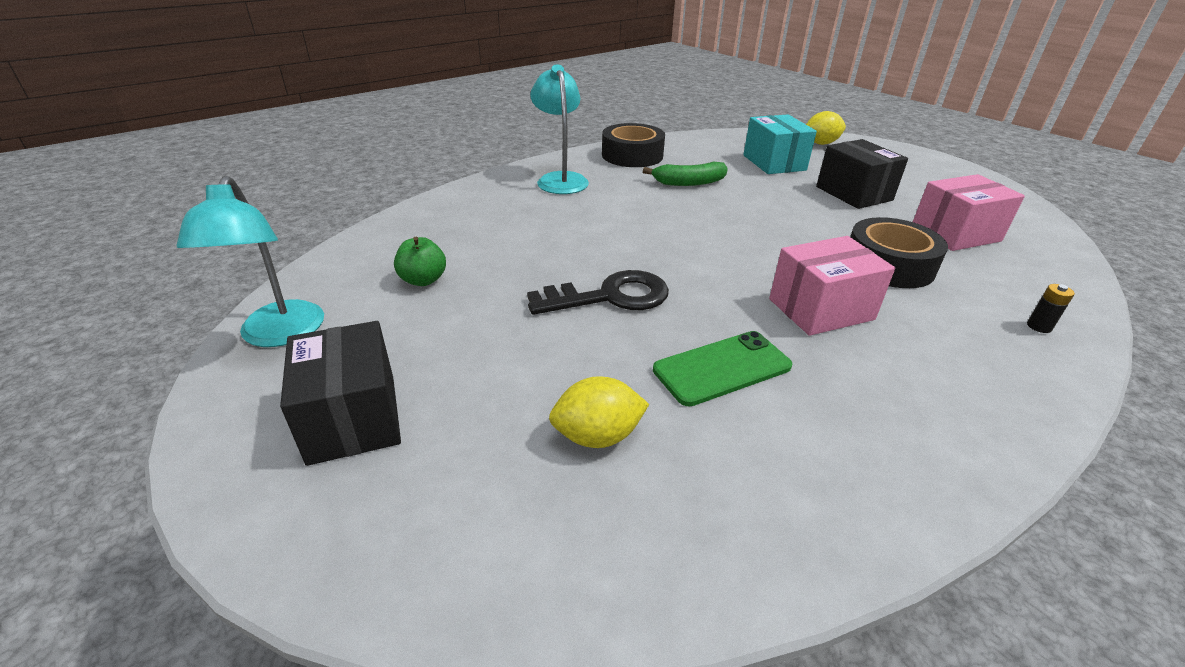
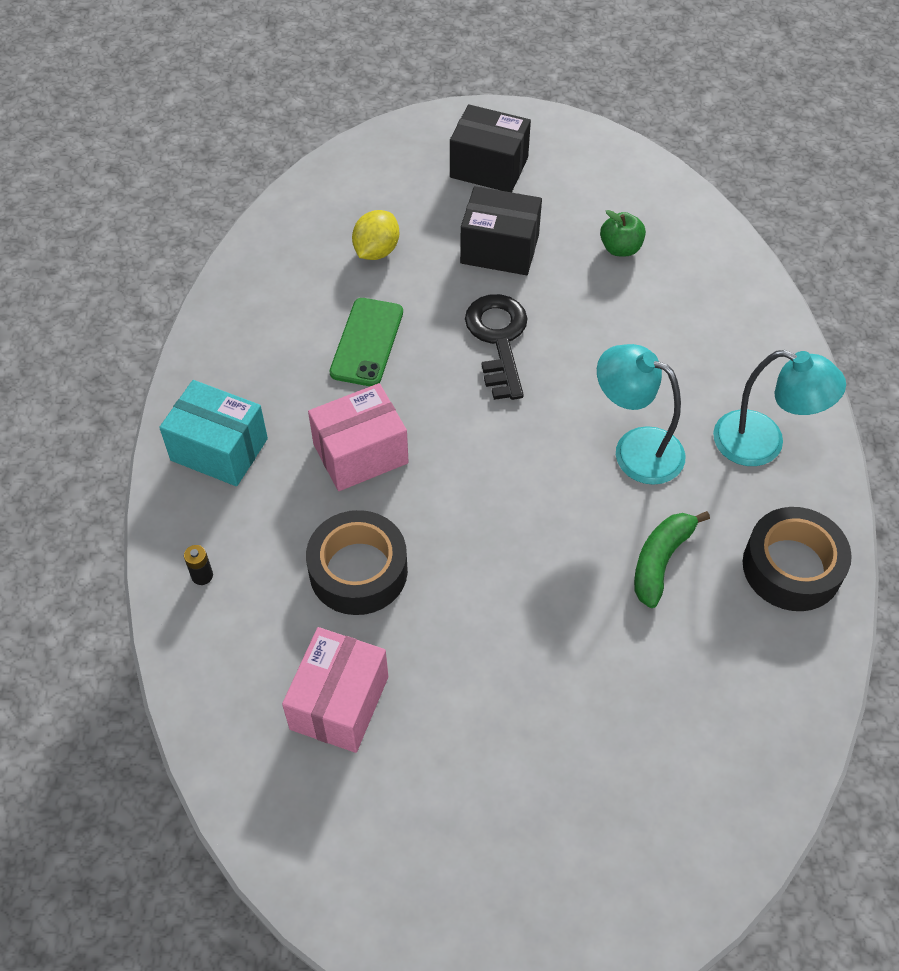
camera: 130 degrees right, 20 degrees up
(279, 335) = (607, 160): turquoise lamp -> turquoise lamp (635, 449)
(610, 296) = (498, 339): black key -> black key turned 150 degrees clockwise
(774, 163) = (648, 717): turquoise box -> turquoise box (219, 449)
(820, 143) = (670, 865): yellow lemon -> none
(820, 309) = (360, 454): pink box -> pink box turned 45 degrees clockwise
(853, 193) = (496, 711): black box -> black box (499, 249)

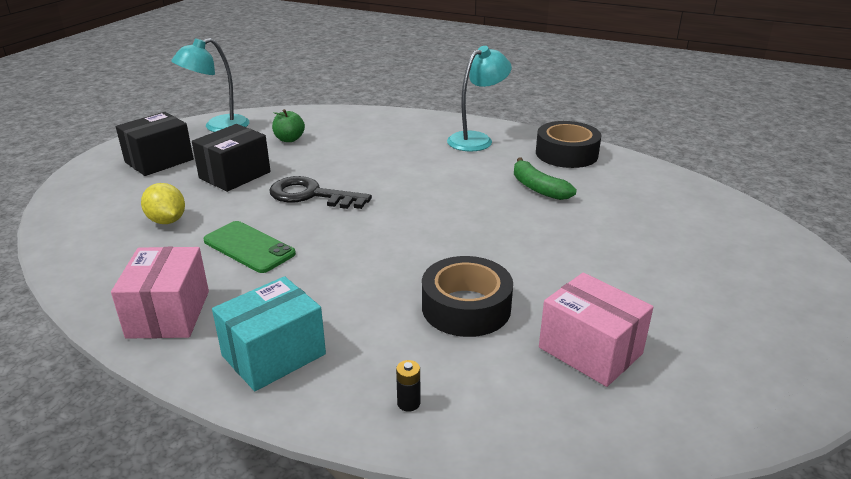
camera: 65 degrees left, 25 degrees down
(360, 454) = (353, 277): pink box -> pink box (169, 314)
(635, 449) = (448, 174): turquoise lamp -> turquoise lamp (218, 127)

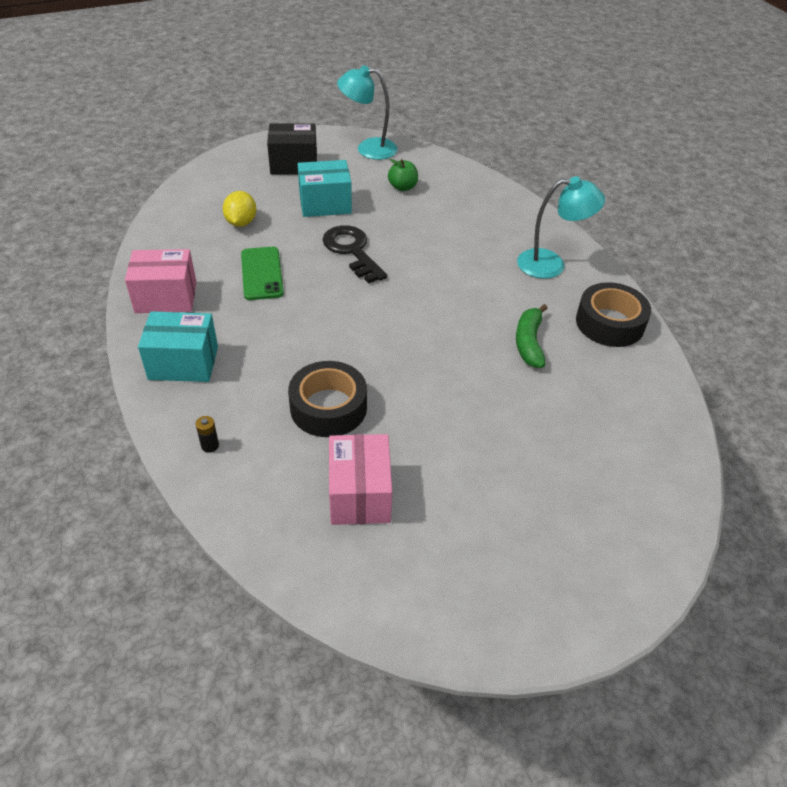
camera: 40 degrees right, 15 degrees up
(169, 314) = (166, 297): pink box -> pink box turned 45 degrees clockwise
(235, 175) = (325, 204): black box -> turquoise box

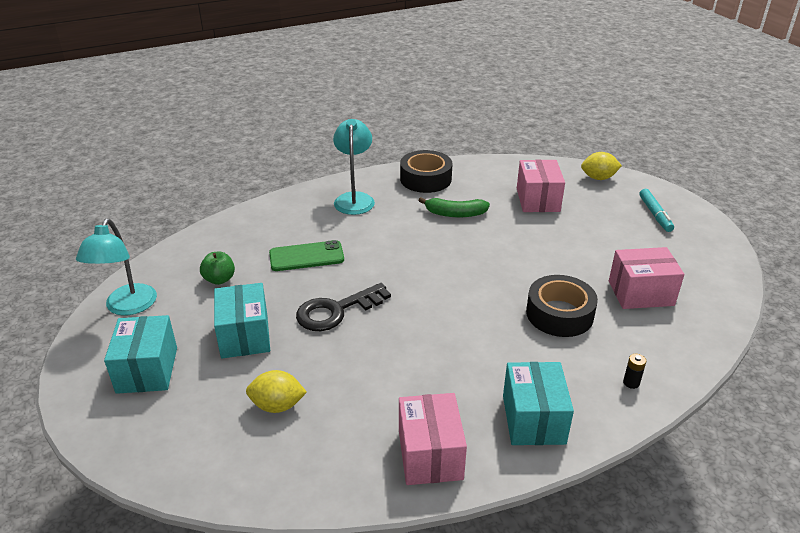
camera: 90 degrees left, 10 degrees down
(261, 273) = (379, 376): green phone -> green phone (306, 256)
(294, 164) = (147, 370): black box -> turquoise box
(555, 566) = (655, 214): none -> turquoise marker
(576, 428) = (538, 200): none -> pink box
(658, 515) = (598, 178): none -> yellow lemon

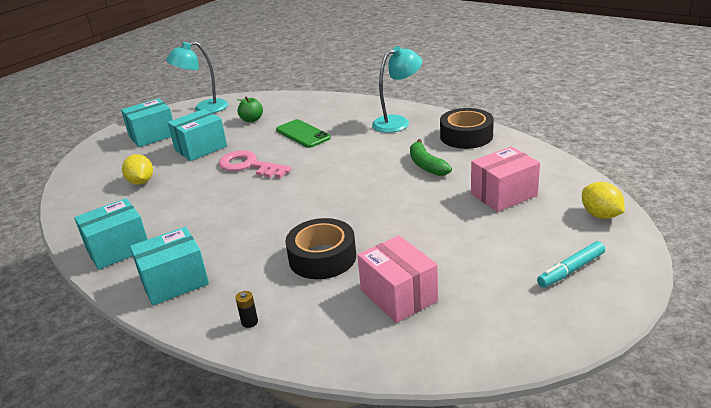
camera: 65 degrees right, 5 degrees down
(336, 311) = (249, 165): black key -> pink key
(430, 454) = (118, 249): pink box -> turquoise box

